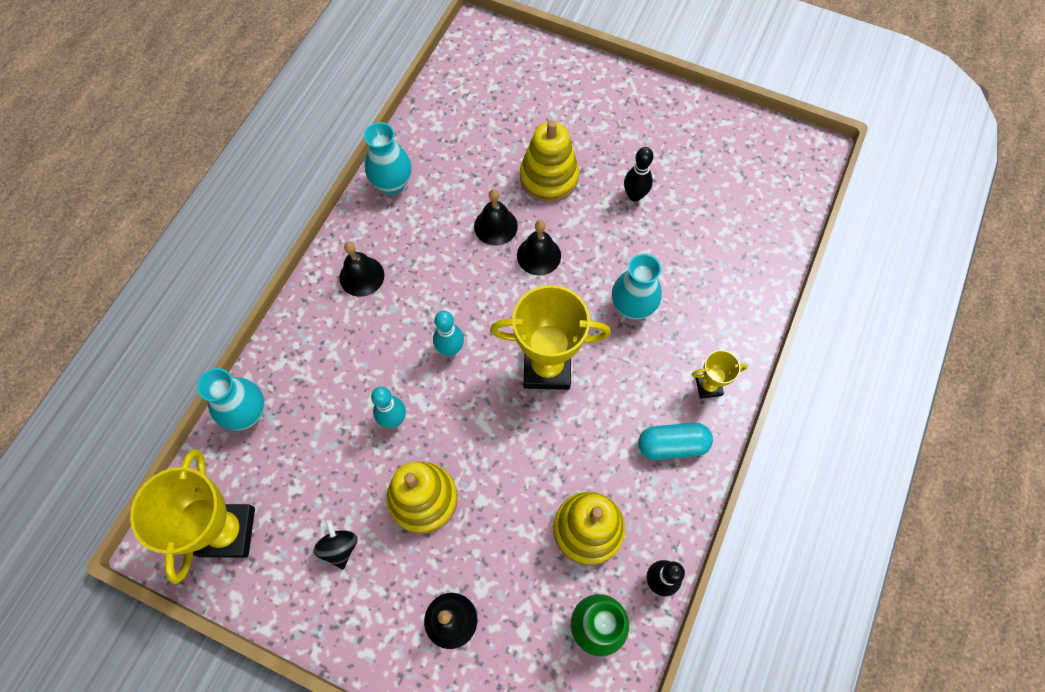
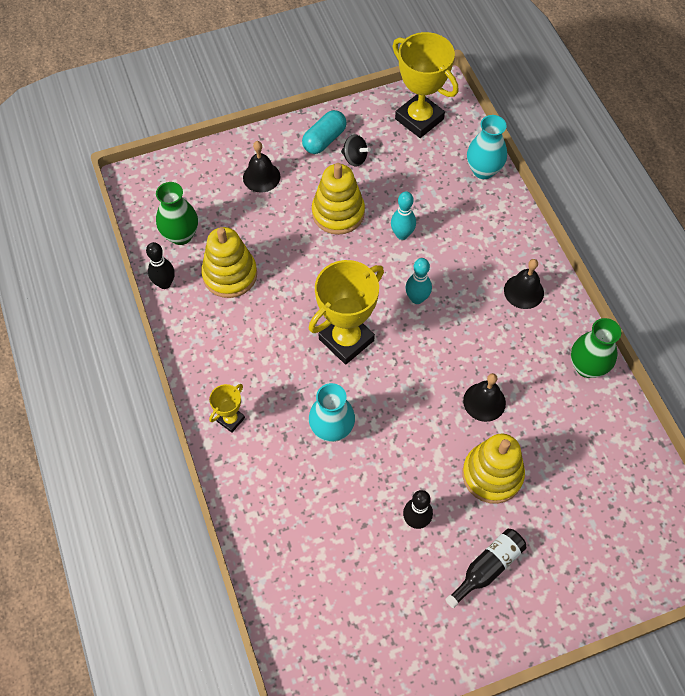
camera: 135 degrees right, 5 degrees down
(392, 184) = (587, 367): turquoise vase -> green vase
(539, 255) = (432, 408): black bell -> none
(617, 131) = (487, 568): none -> black bottle
(672, 445) = (222, 362): turquoise capsule -> turquoise capsule (324, 140)

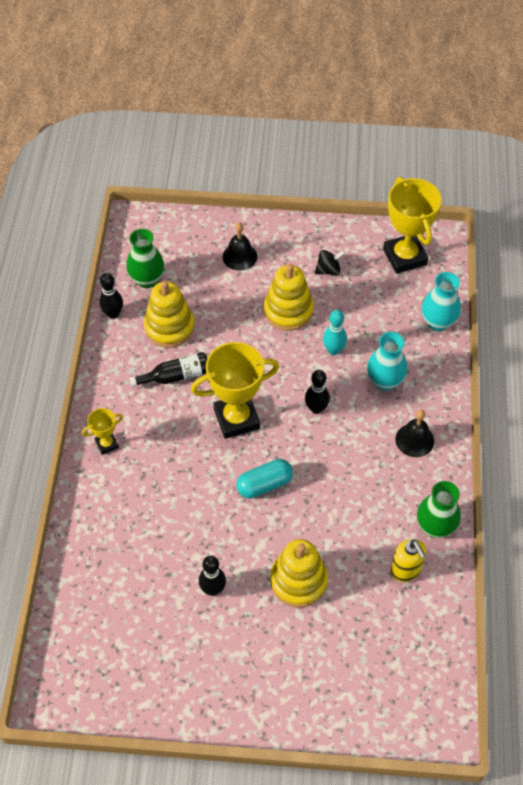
camera: 25 degrees right, 5 degrees down
(324, 140) = (310, 245): turquoise capsule -> turquoise capsule (264, 484)
(332, 429) = (184, 486): turquoise vase -> turquoise vase (384, 381)
(355, 158) = (328, 270): black spinning top -> black spinning top turned 75 degrees counterclockwise
(417, 298) = (316, 409): turquoise bowling pin -> black bowling pin
(484, 402) = (326, 518): black bell -> none
(487, 568) = (251, 654): black bottle -> black bottle (175, 376)
(584, 420) = (406, 571): none -> yellow soap dispenser

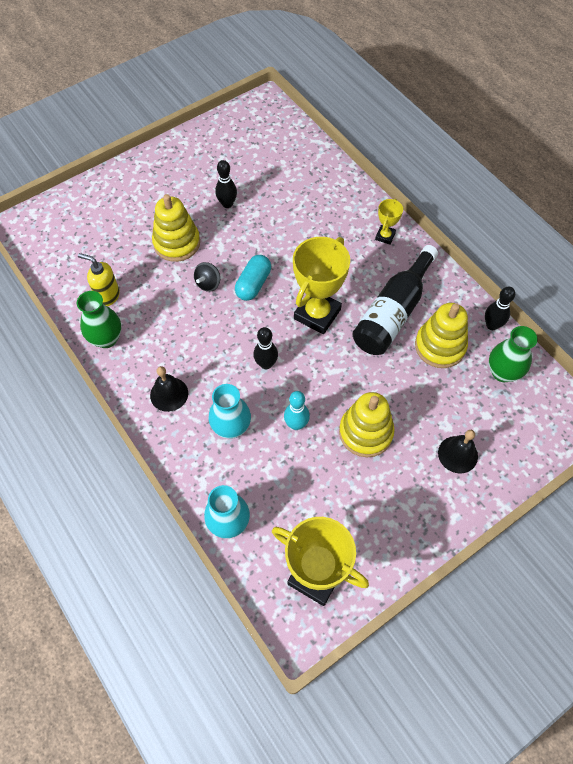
camera: 140 degrees right, 5 degrees up
(175, 376) = (393, 313): black bottle -> black bottle, size x1.75
(328, 270) = (371, 502): black spinning top -> black spinning top (208, 283)

